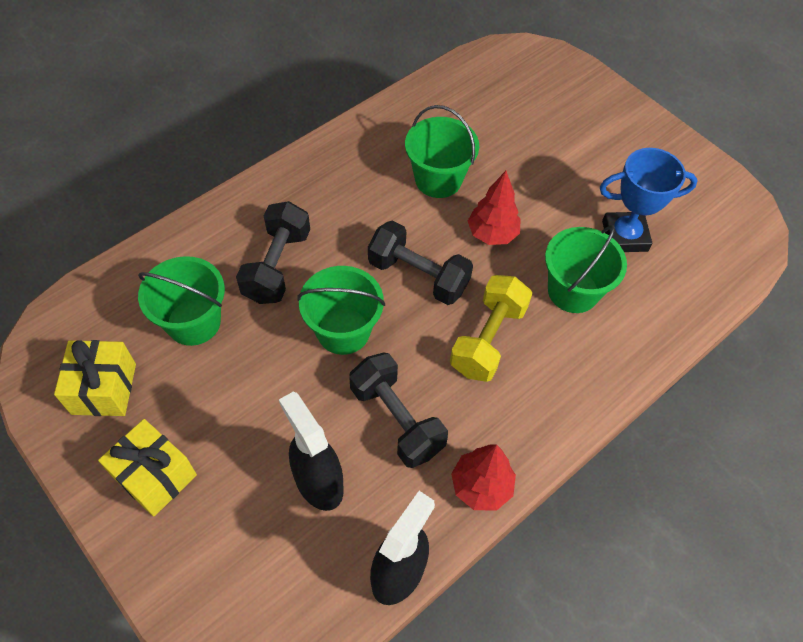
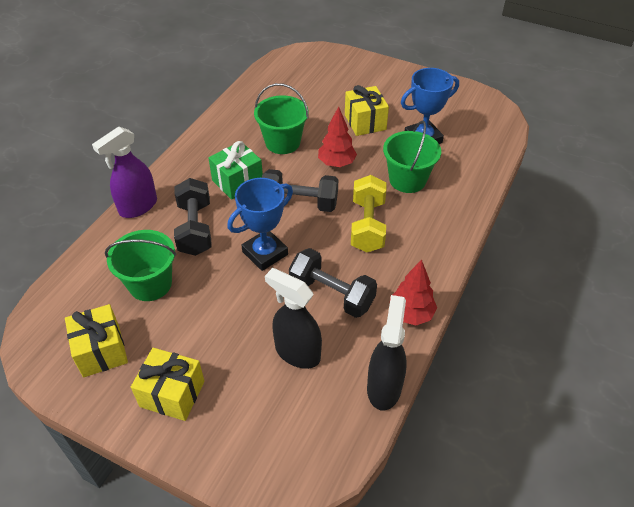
camera: 20 degrees left, 10 degrees down
(225, 211) = (138, 207): none -> purple spray bottle
(343, 331) = (265, 253): green bucket -> blue trophy
(356, 217) = (237, 181): none -> green gift
(559, 184) = (365, 122): none -> yellow gift

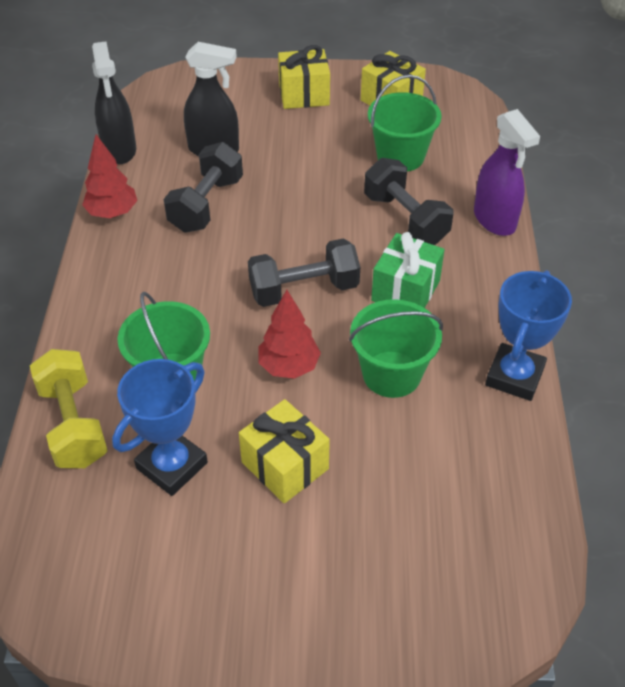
camera: 155 degrees right, 0 degrees up
(138, 207) = (494, 220): purple spray bottle -> purple spray bottle turned 135 degrees clockwise
(265, 253) = (305, 220): blue trophy -> blue trophy (514, 376)
(331, 294) = (206, 205): black dumbbell -> black dumbbell turned 75 degrees counterclockwise
(367, 225) = (200, 290): yellow dumbbell -> yellow dumbbell (73, 424)

